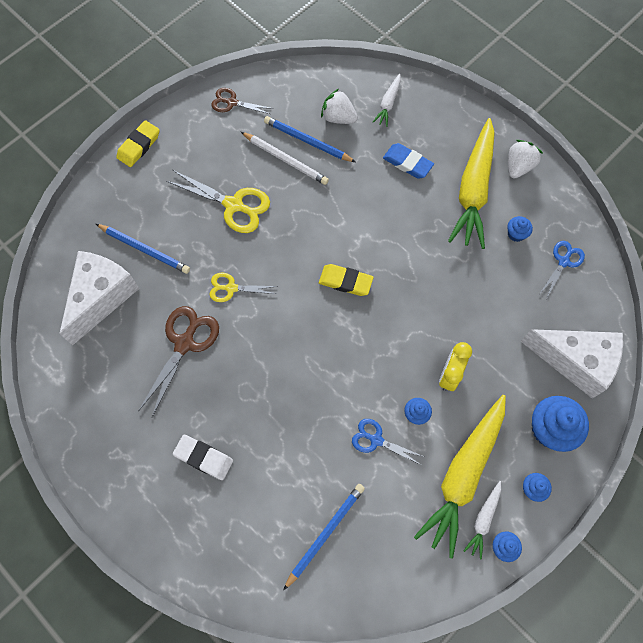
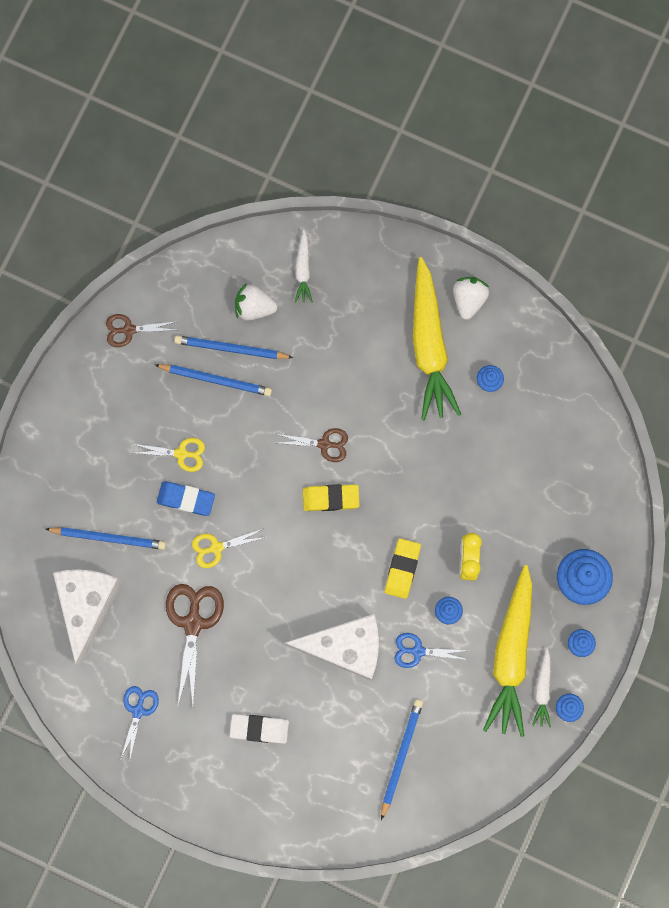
camera: 20 degrees left, 10 degrees up
(139, 146) = (48, 420): yellow eraser -> yellow eraser (402, 569)
(234, 205) = (181, 454): yellow scissors -> yellow scissors, size x0.60
(285, 159) = (215, 380): white pencil -> blue pencil
(356, 237) = (324, 444): none -> brown scissors
(407, 163) = (349, 337): blue eraser -> blue eraser (186, 499)
(563, 261) = (546, 396): blue scissors -> blue scissors (138, 711)
(575, 361) = (586, 501): white cheese -> white cheese (345, 647)

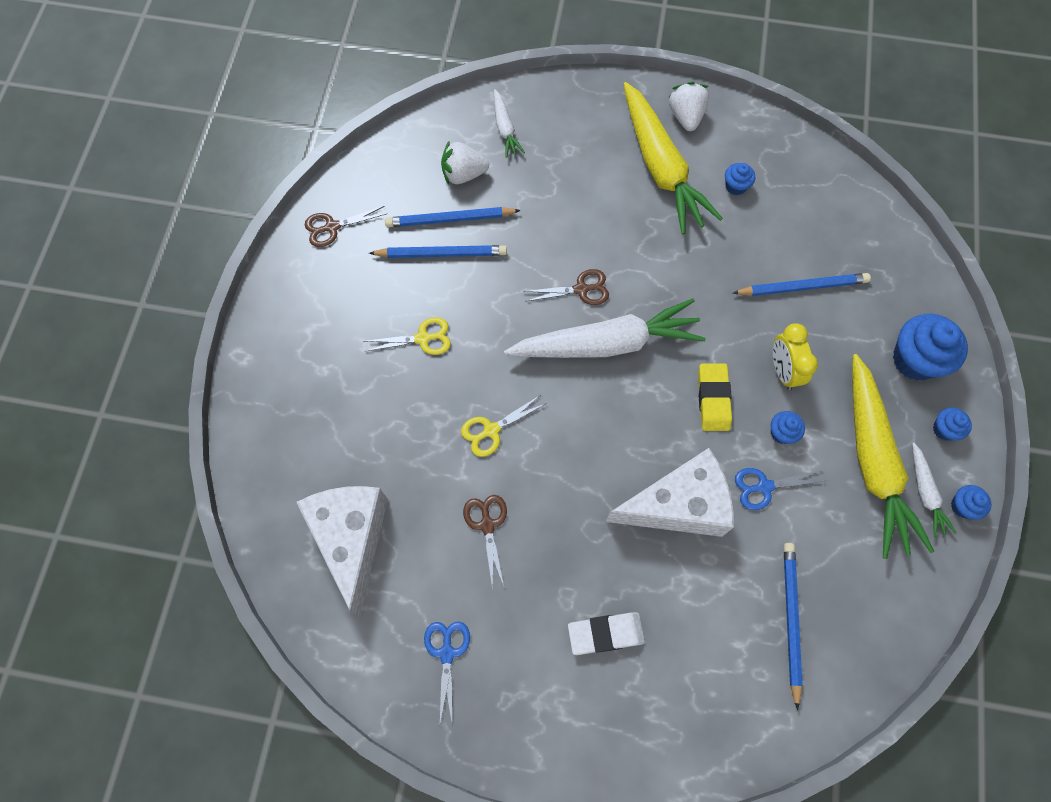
camera: 15 degrees left, 10 degrees down
(108, 538) = (359, 452): blue pencil -> blue pencil (802, 287)
(186, 499) = (441, 385): blue eraser -> none
(193, 623) = (487, 525): brown scissors -> brown scissors, size x0.60
(331, 498) = (606, 343): yellow eraser -> white carrot

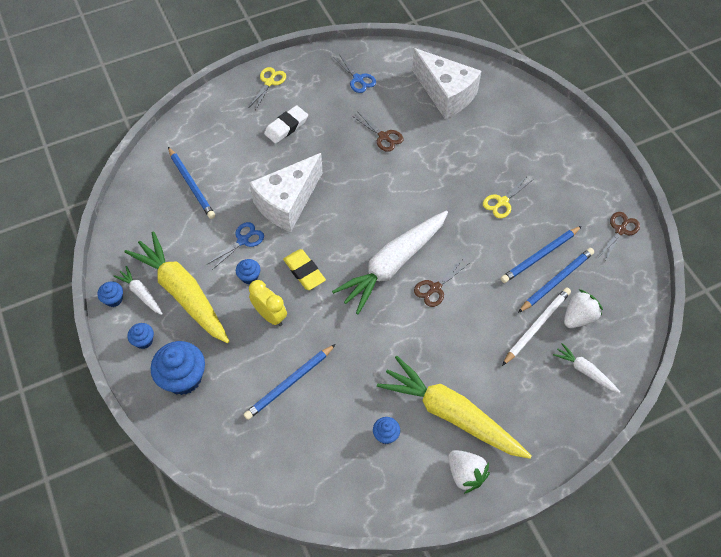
camera: 145 degrees right, 10 degrees down
(491, 430) = (420, 179): yellow scissors -> yellow scissors (269, 82)
(512, 191) = (536, 326): none -> white pencil

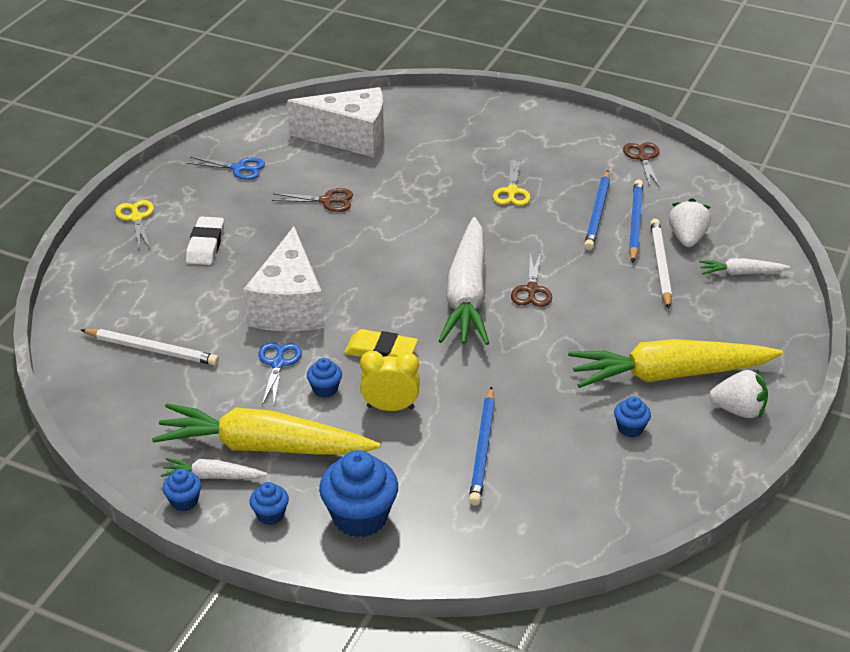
camera: 40 degrees left, 20 degrees down
(191, 184) = (151, 349): blue pencil -> white pencil

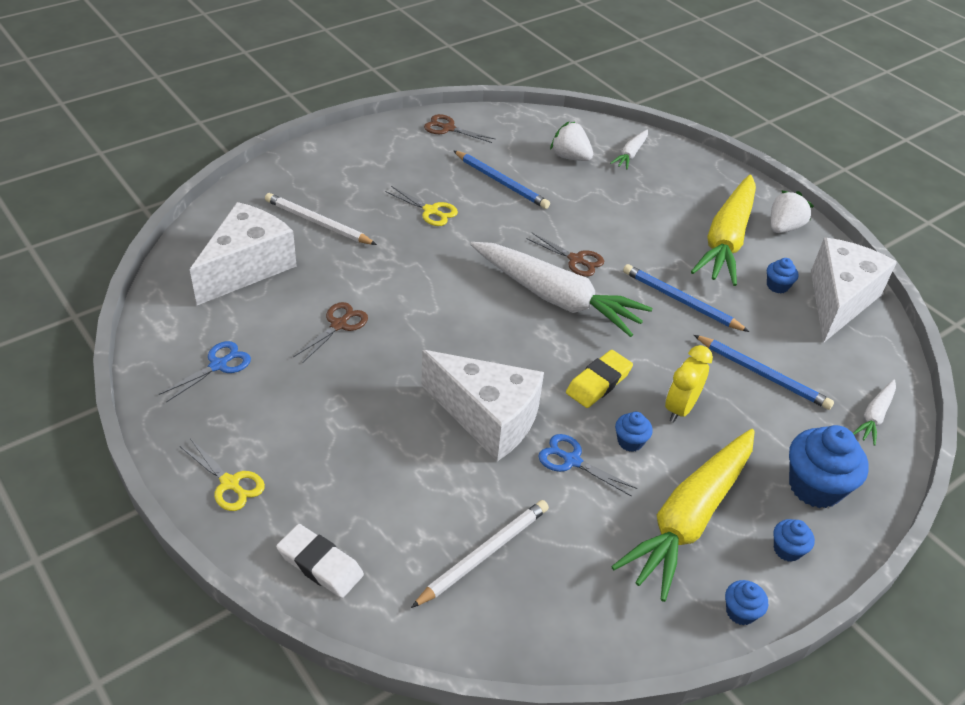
camera: 65 degrees left, 5 degrees up
(136, 218) = (230, 483): yellow scissors -> yellow scissors turned 150 degrees counterclockwise
(205, 245) = (333, 443): white eraser -> white eraser (320, 564)
(213, 476) = (714, 574): white carrot -> white carrot (874, 416)
(635, 223) = (530, 171): blue pencil -> blue pencil (681, 301)
(653, 479) = (839, 301): none -> white cheese
(660, 265) = (593, 184): white pencil -> white pencil (318, 223)

